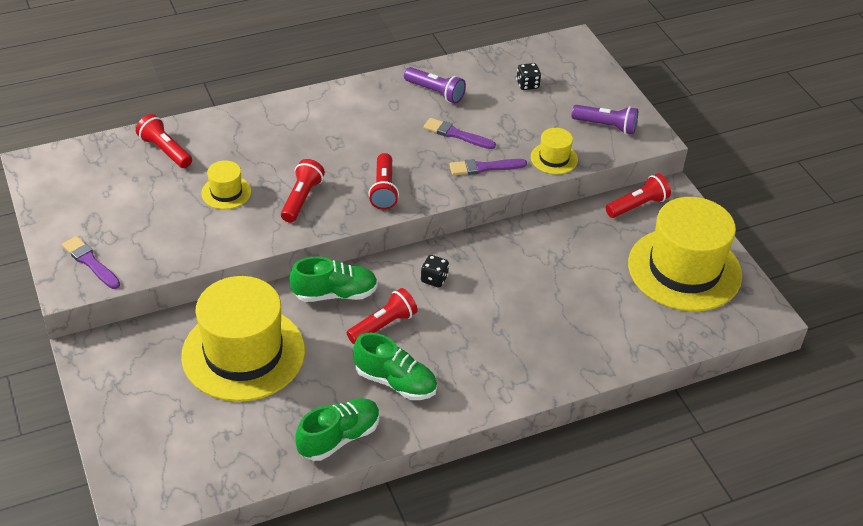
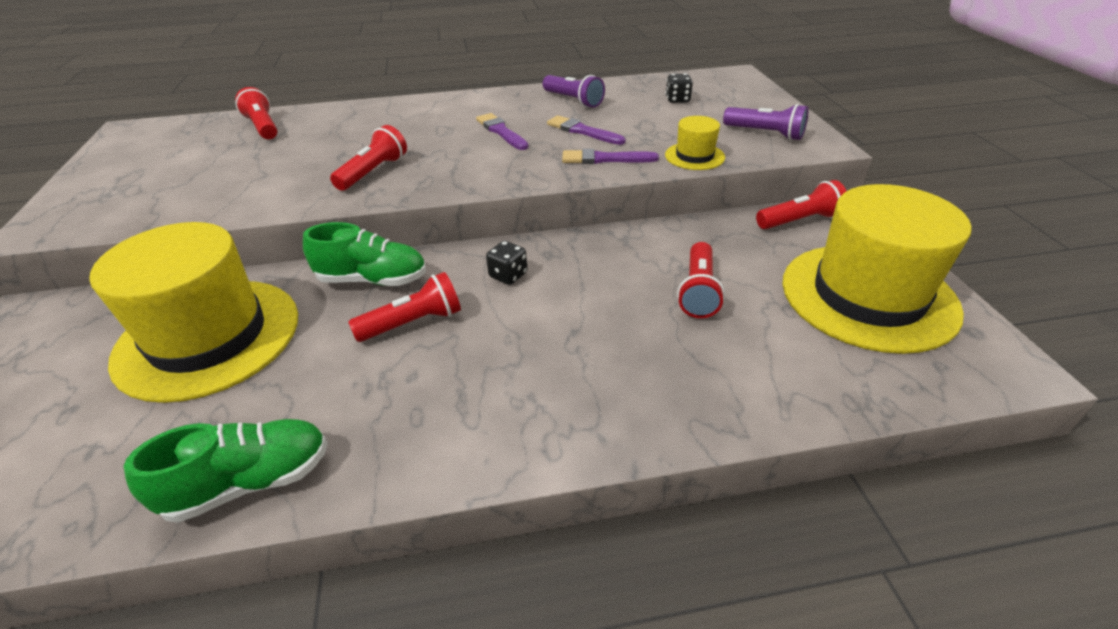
camera: 15 degrees right, 5 degrees down
(90, 262) = (86, 210): purple brush -> purple brush (501, 131)
(226, 192) = (295, 161): yellow hat -> none
(383, 190) = (474, 171): red flashlight -> red flashlight (698, 291)
(395, 382) = (389, 402): green shoe -> none

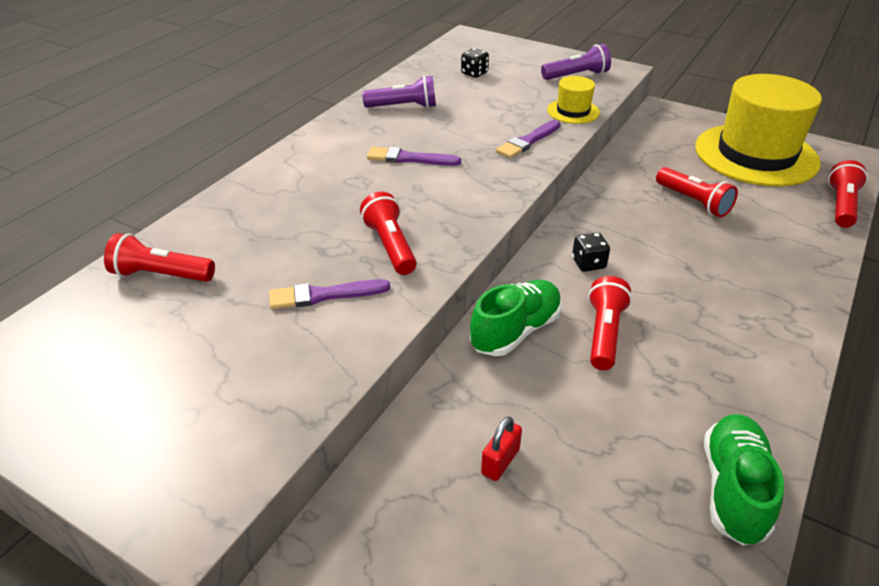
camera: 50 degrees left, 0 degrees up
(208, 337) = (500, 461): yellow hat -> red padlock
(582, 131) = (467, 128): purple brush -> purple brush (324, 295)
(800, 220) = (656, 129): red flashlight -> red flashlight (841, 205)

